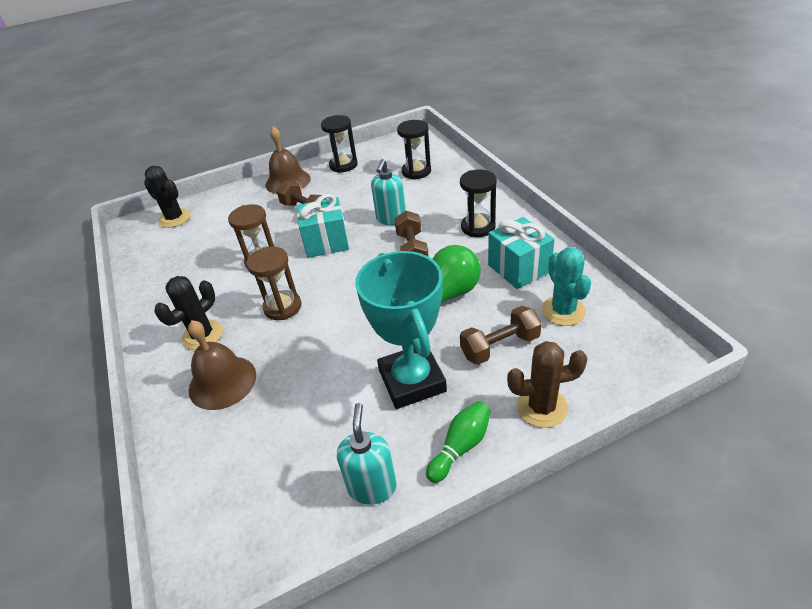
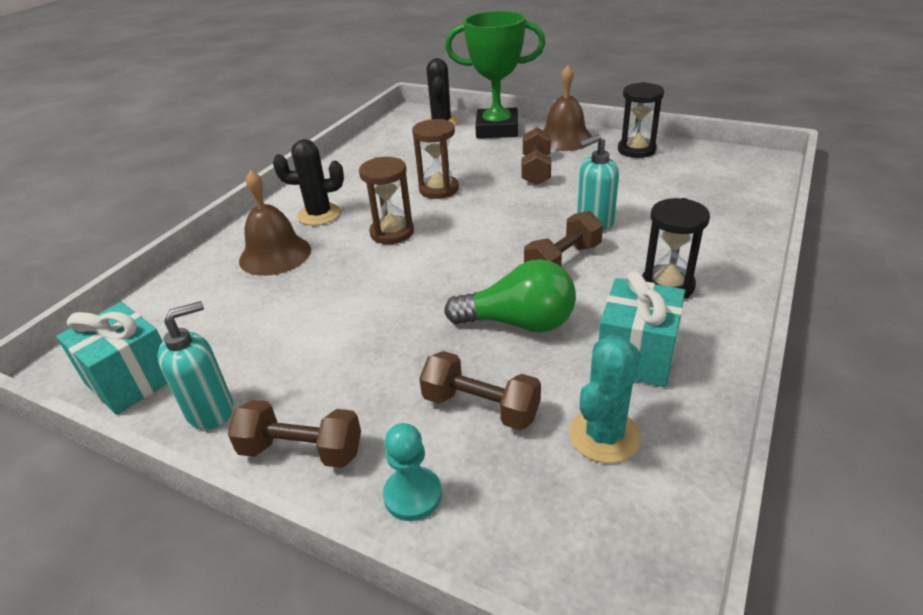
camera: 50 degrees right, 5 degrees down
(229, 200) = (497, 129): none -> green trophy
(326, 242) = (506, 206): turquoise gift -> turquoise gift (131, 380)
(412, 381) = (367, 365): turquoise trophy -> none
(416, 171) = (699, 194): black hourglass -> none
(460, 447) = (301, 451): green bowling pin -> brown dumbbell
(541, 407) = (413, 495): brown cactus -> turquoise pawn

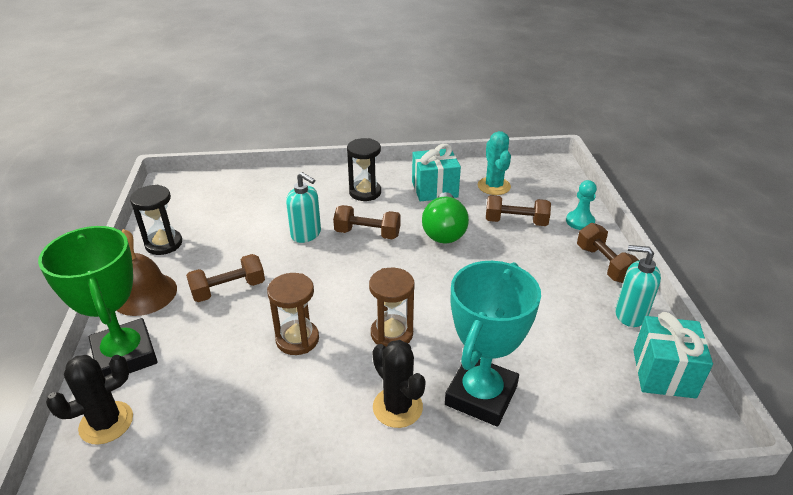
camera: 125 degrees left, 0 degrees up
(275, 254) = (481, 395): brown bell -> turquoise trophy
(480, 407) = (516, 222): brown dumbbell -> brown dumbbell turned 75 degrees counterclockwise
(519, 323) = (444, 231): green light bulb -> green light bulb turned 150 degrees counterclockwise
(604, 435) = (494, 186): turquoise cactus -> turquoise cactus turned 75 degrees clockwise

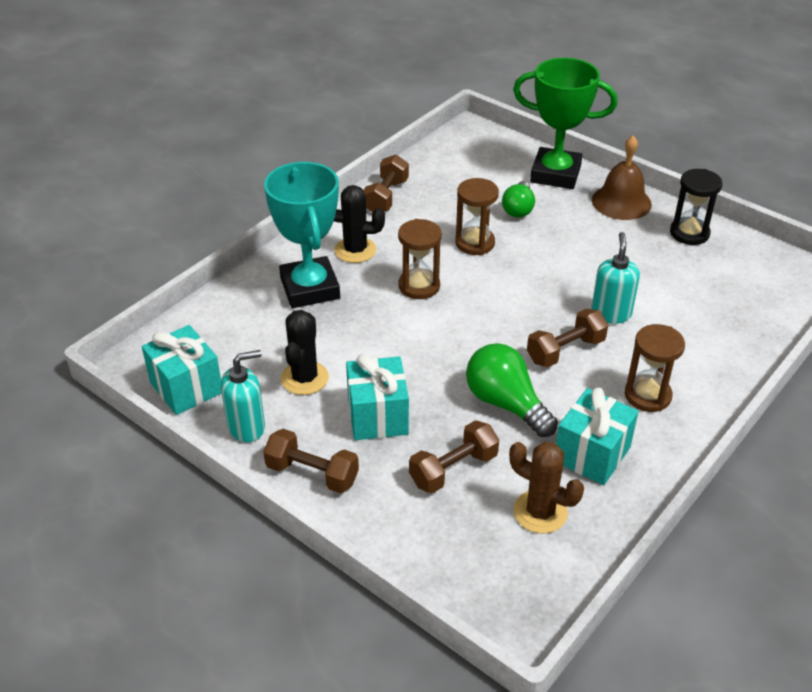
camera: 135 degrees right, 5 degrees up
(106, 423) = (500, 151): black cactus -> black cactus (304, 378)
(215, 345) = (518, 209): none -> green light bulb
(228, 289) = (577, 239): brown dumbbell -> brown dumbbell (386, 197)
(306, 234) = (611, 313): turquoise soap dispenser -> turquoise soap dispenser turned 105 degrees clockwise
(365, 192) = (647, 395): black hourglass -> brown hourglass
(494, 186) = (540, 512): turquoise cactus -> brown cactus
(530, 269) = (378, 416): none -> turquoise gift
(580, 221) = (387, 523): turquoise pawn -> none

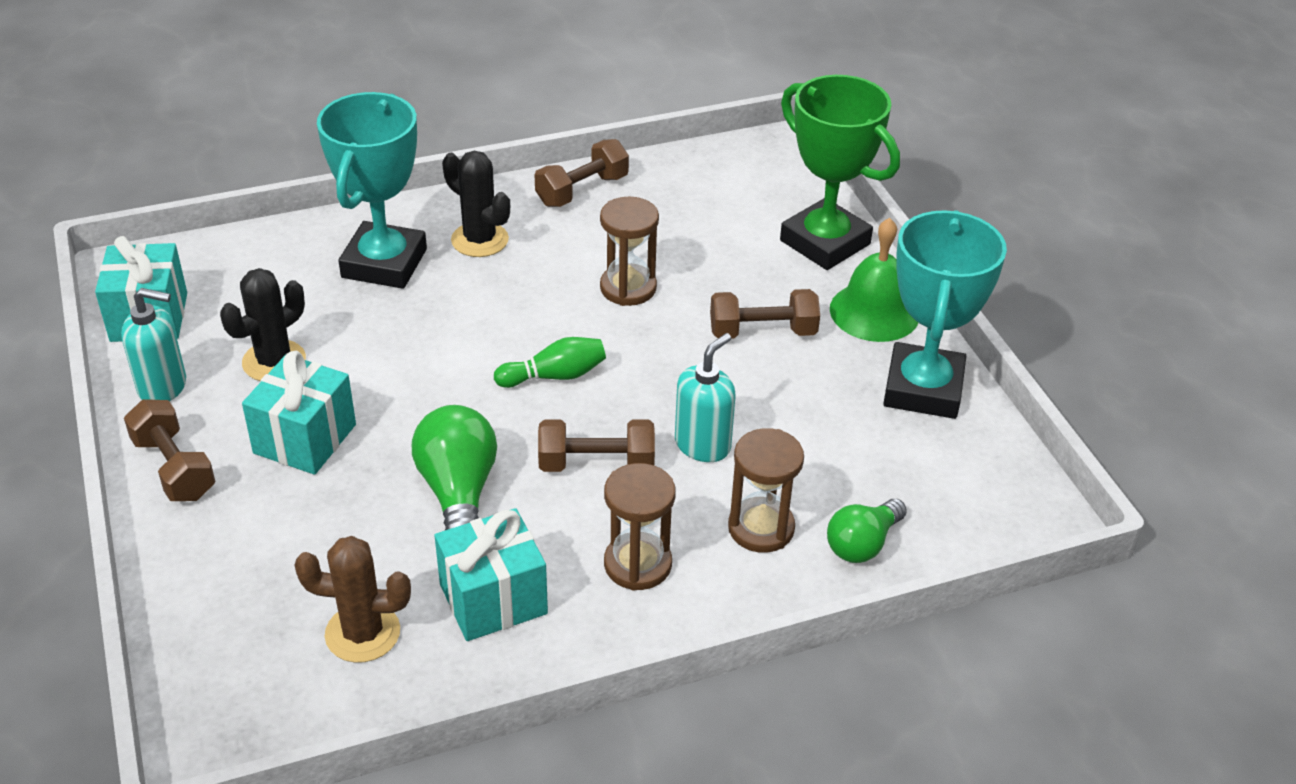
camera: 30 degrees right, 0 degrees up
(419, 286) = (507, 312): brown hourglass -> brown hourglass (761, 528)
(453, 469) = (321, 537): brown dumbbell -> brown dumbbell (762, 332)
(487, 311) = (554, 376): none -> green bowling pin
(518, 209) = (728, 268): green light bulb -> green light bulb (862, 544)
(540, 512) = (362, 633): brown cactus -> brown cactus turned 60 degrees counterclockwise
(621, 202) = (874, 312): brown bell -> green bell
(689, 233) = (923, 389): black hourglass -> turquoise trophy

